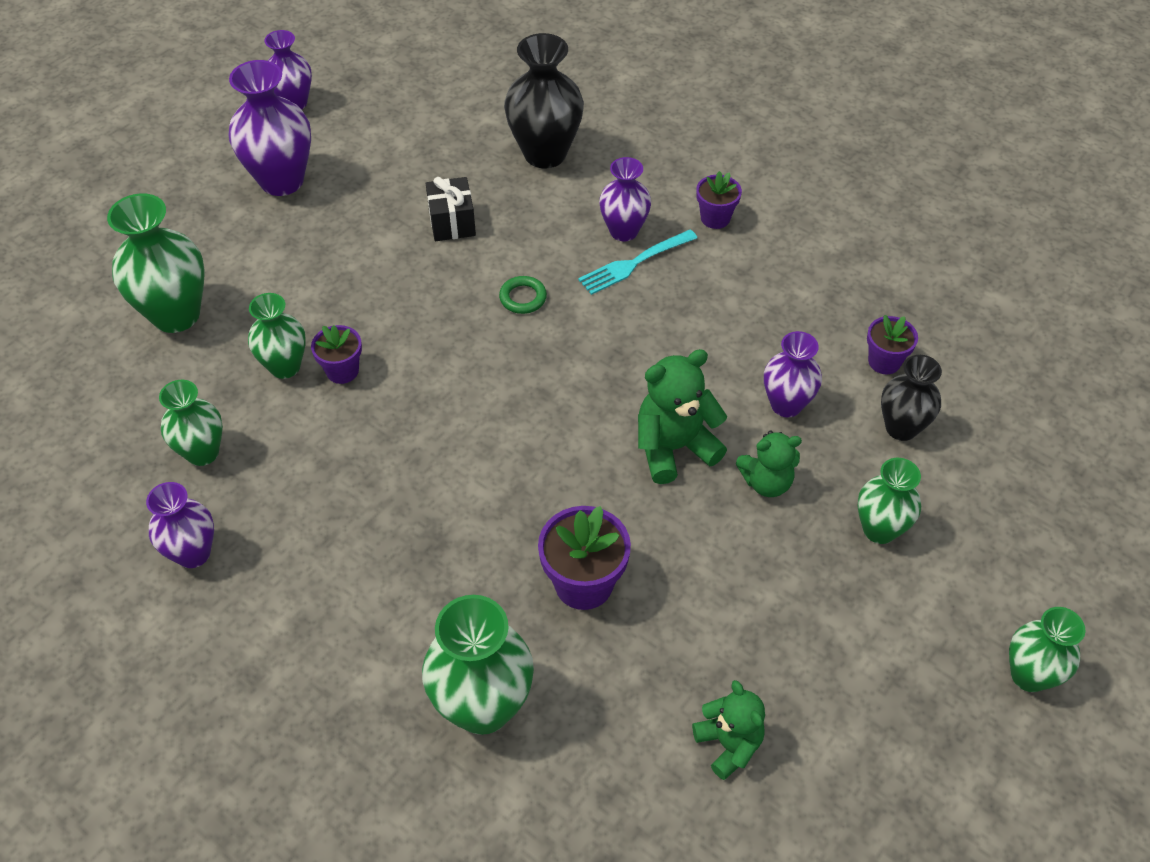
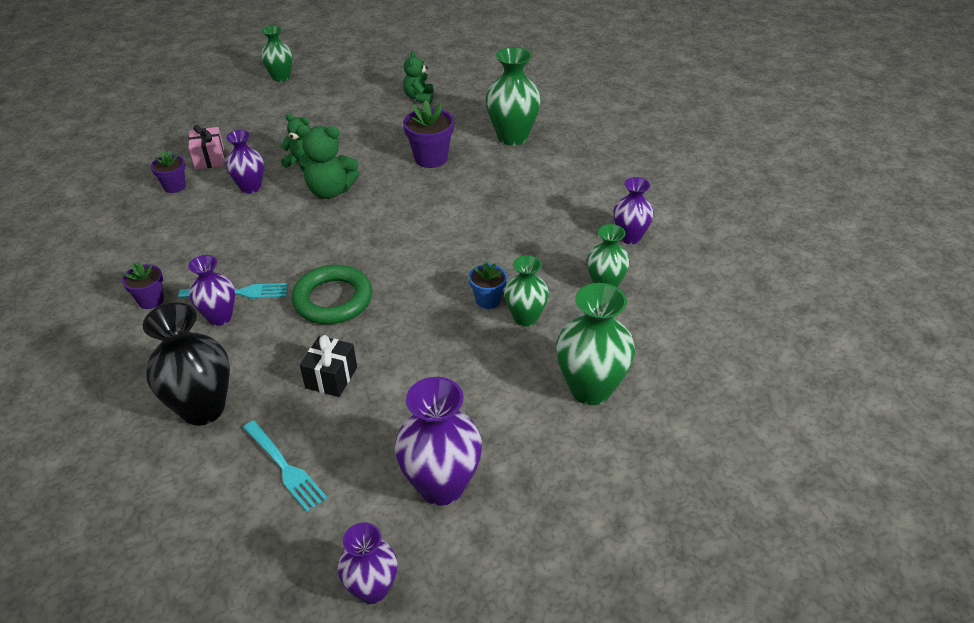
camera: 150 degrees left, 10 degrees down
(342, 371) = (488, 300): purple flower pot -> blue flower pot
(429, 143) = (284, 467): none -> turquoise fork
(523, 298) = (333, 300): green ring -> green ring, size x2.11
(879, 529) = (275, 131): green vase -> none
(901, 428) = (210, 159): black vase -> pink gift

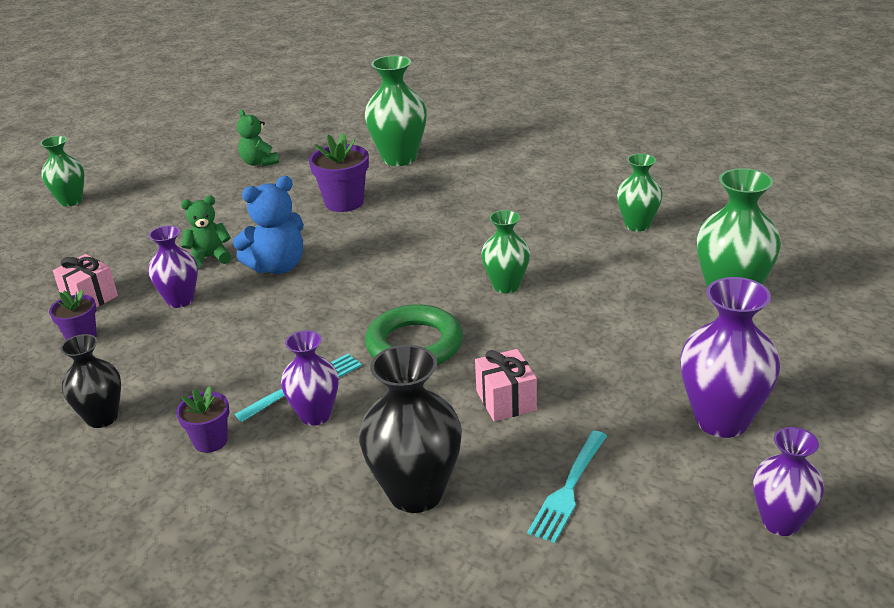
camera: 35 degrees left, 10 degrees down
(122, 250) = (102, 417): none -> black vase
(284, 467) = (569, 488): turquoise fork -> turquoise fork turned 105 degrees clockwise
(330, 191) = (277, 266): green teddy bear -> blue teddy bear
(331, 377) = (506, 401): black gift -> pink gift
(488, 300) = (558, 278): blue flower pot -> none
(525, 318) = (608, 275): green vase -> green vase (506, 286)
(630, 237) = (606, 186): purple vase -> none

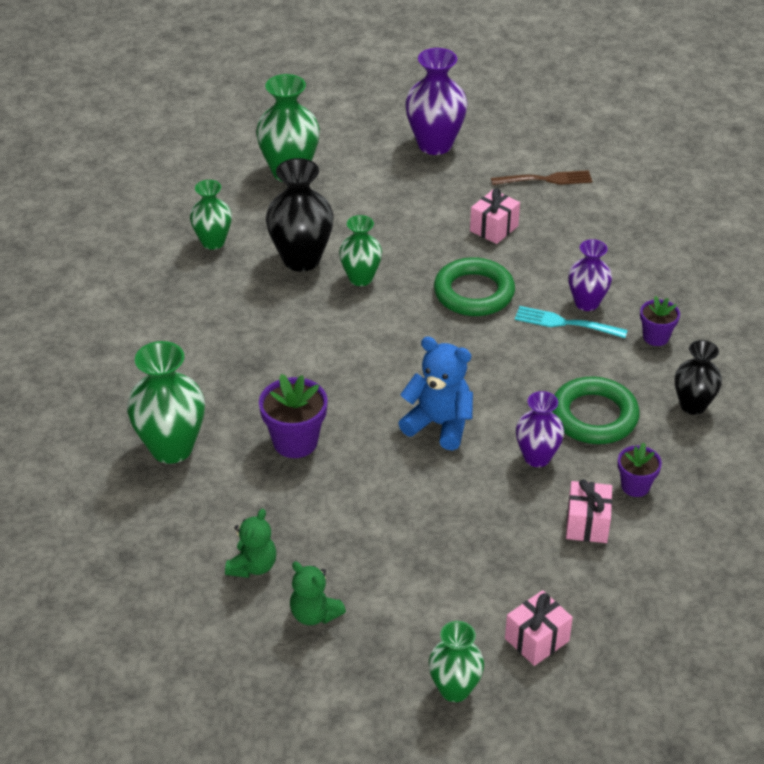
camera: 125 degrees left, 10 degrees up
(49, 240) = (537, 639): none -> pink gift
(176, 349) = (594, 416): none -> green ring
(209, 257) = (462, 481): green teddy bear -> green teddy bear (314, 614)
(416, 493) = (605, 231): black vase -> black vase (301, 259)
(569, 488) = (545, 180): turquoise fork -> brown fork
(781, 522) = (500, 110): purple vase -> none

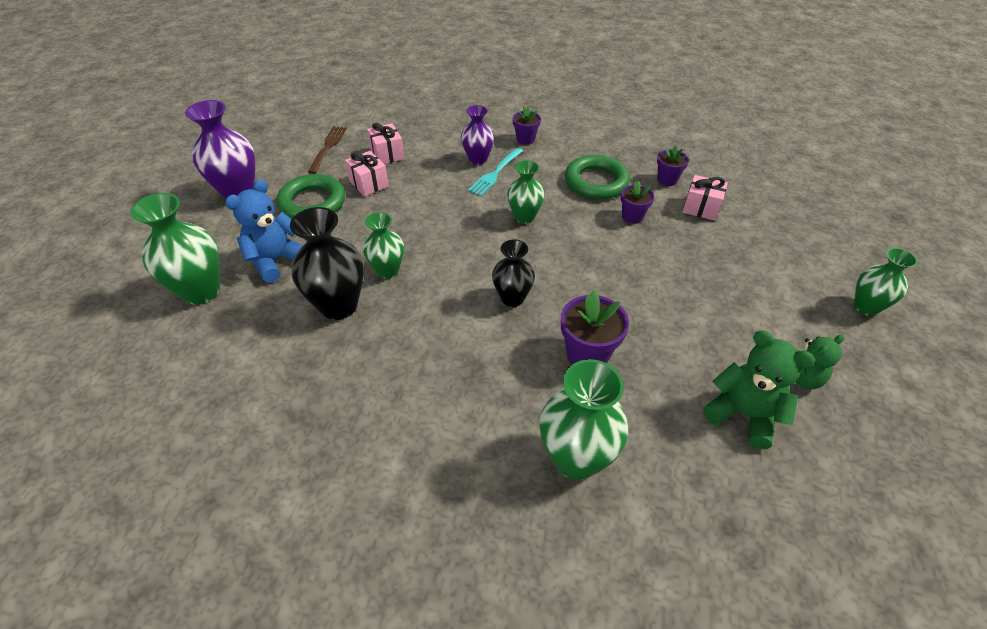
camera: 75 degrees left, 5 degrees up
(213, 242) = (269, 371): green vase -> green vase (524, 217)
(253, 566) = (743, 414): green teddy bear -> green teddy bear, size x1.51
(439, 424) = (586, 259): blue teddy bear -> blue teddy bear (276, 260)
(474, 293) = (440, 210): green ring -> green ring (312, 203)
(537, 457) = (632, 216): purple vase -> purple flower pot
(537, 639) = (811, 255): pink gift -> pink gift (387, 154)
(693, 405) = (596, 140): black vase -> black vase (512, 298)

